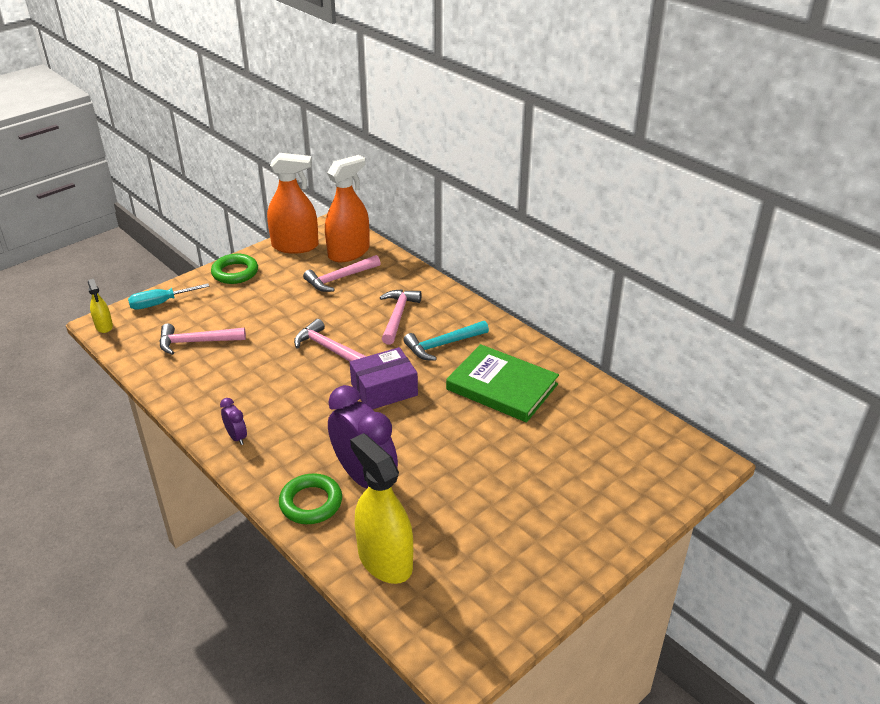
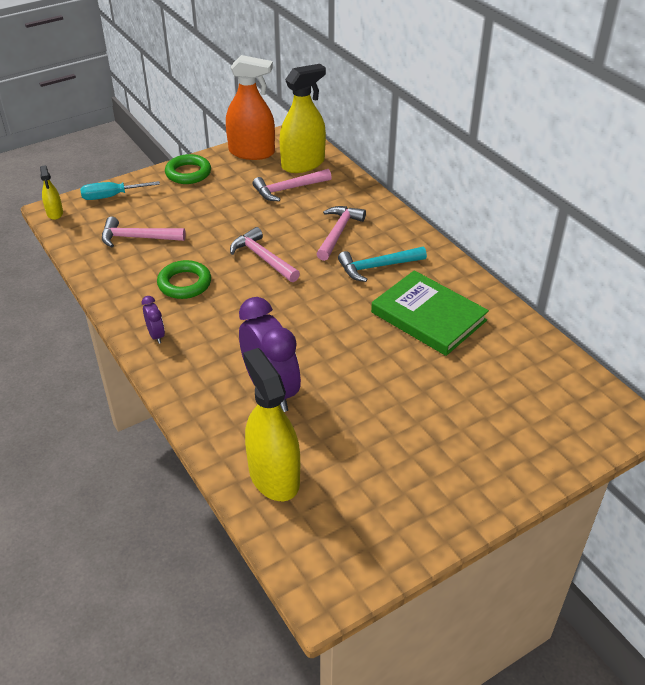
camera: 10 degrees right, 5 degrees up
(311, 503) = (214, 409): green ring -> green ring (184, 283)
(349, 252) = (303, 164): orange spray bottle -> yellow spray bottle
(384, 389) = (309, 305): purple box -> none

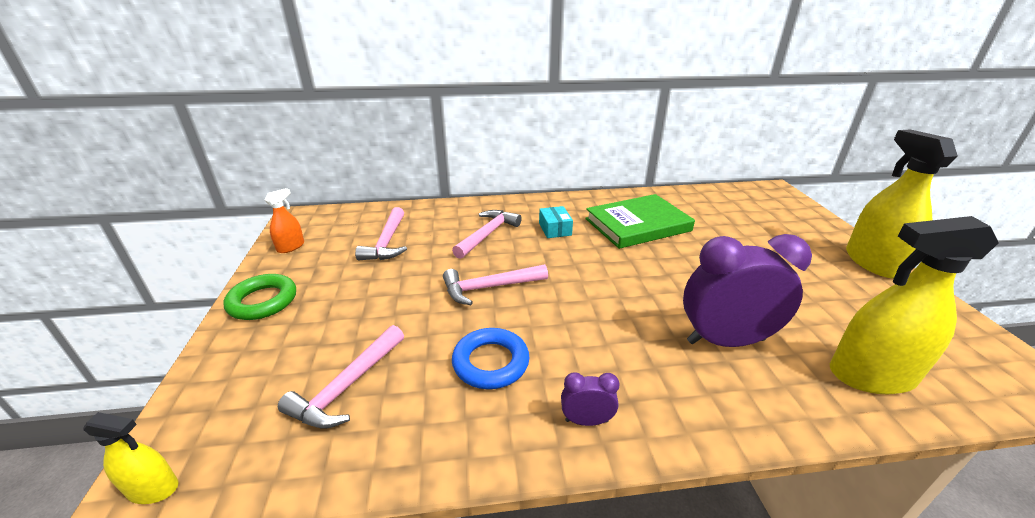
camera: 65 degrees left, 10 degrees down
(111, 196) = (210, 392): turquoise screwdriver -> none
(184, 283) = (490, 362): green ring -> blue ring
(252, 152) = (291, 247): orange spray bottle -> orange spray bottle, size x0.49
(303, 164) = (355, 224): yellow spray bottle -> yellow spray bottle (873, 262)
(338, 233) = (487, 234): pink hammer -> pink hammer turned 75 degrees clockwise
(377, 267) = (555, 229): turquoise hammer -> turquoise box

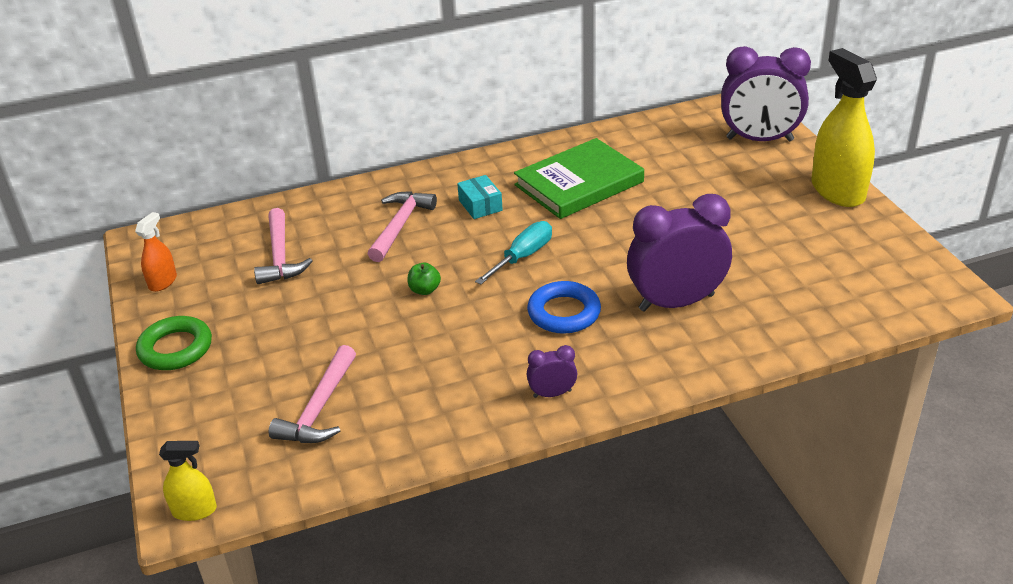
camera: 10 degrees left, 5 degrees up
(489, 287) = (424, 290): pink hammer -> green apple
(490, 362) = (451, 363): blue ring -> blue ring (564, 313)
(581, 273) = (523, 257): none -> turquoise screwdriver
(790, 214) = (759, 139): none -> purple clock
(871, 375) = (805, 310): yellow spray bottle -> none

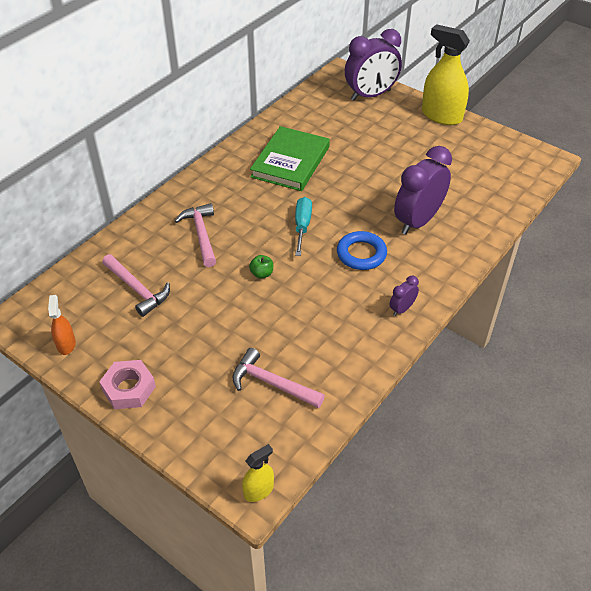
camera: 35 degrees left, 10 degrees up
(175, 348) = (129, 388): green ring -> pink nut
(319, 408) = (272, 383): pink hammer -> pink hammer turned 135 degrees clockwise
(480, 205) = (241, 200): turquoise box -> none

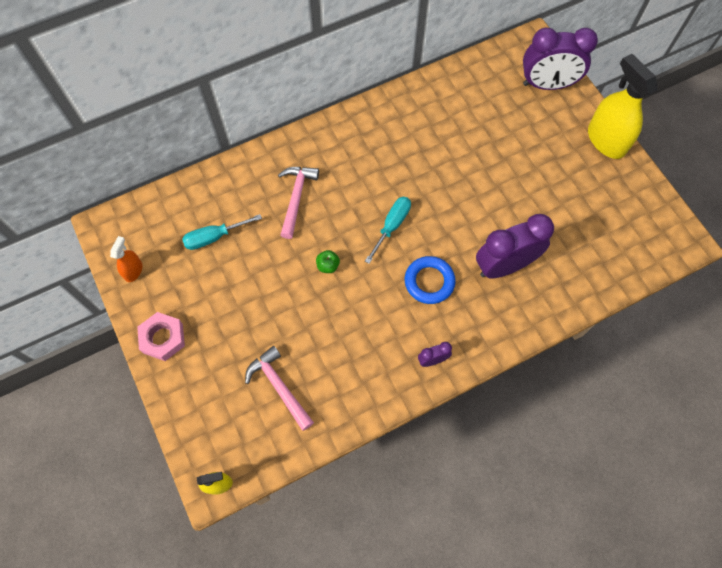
camera: 25 degrees right, 20 degrees up
(137, 289) = (214, 237): pink hammer -> turquoise screwdriver
(290, 162) = (420, 143): green book -> none

